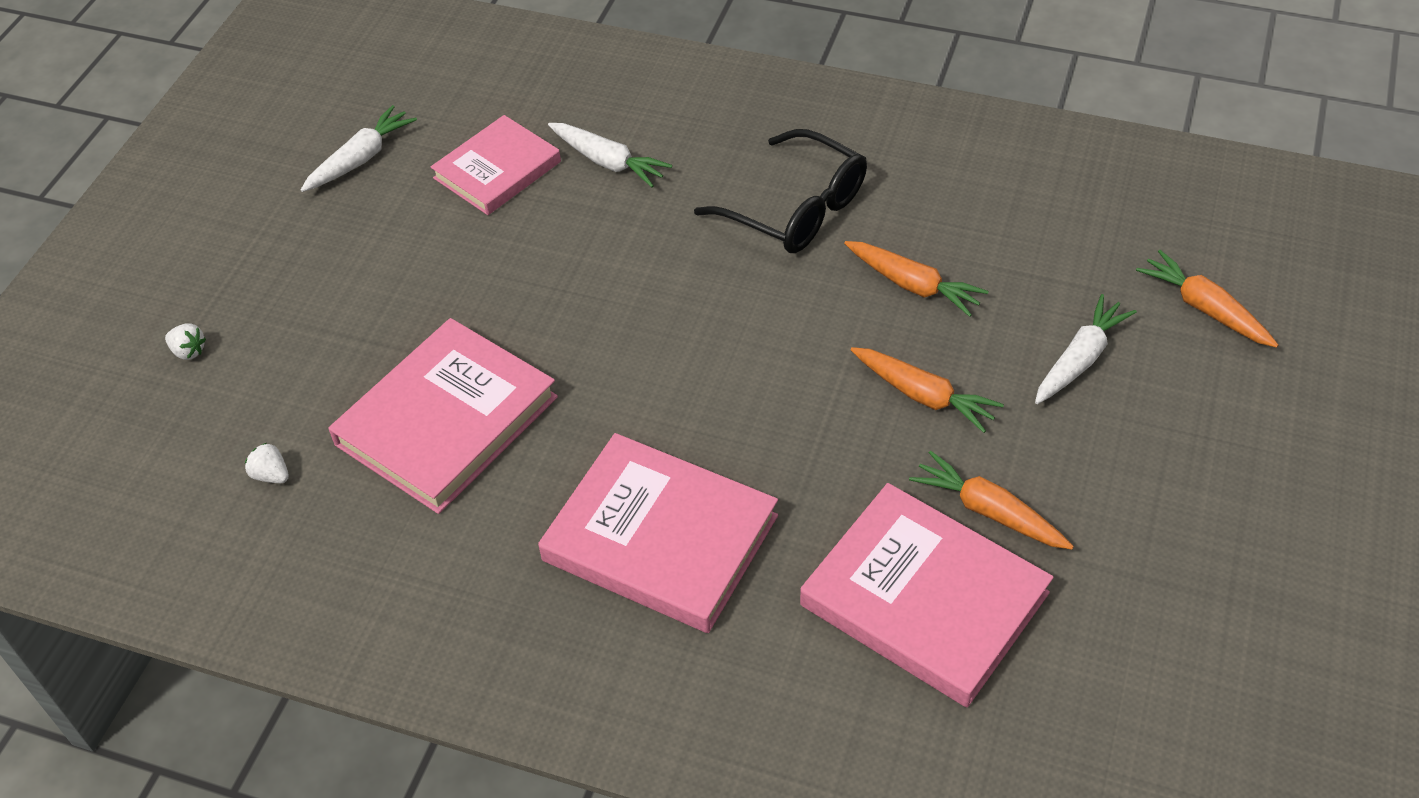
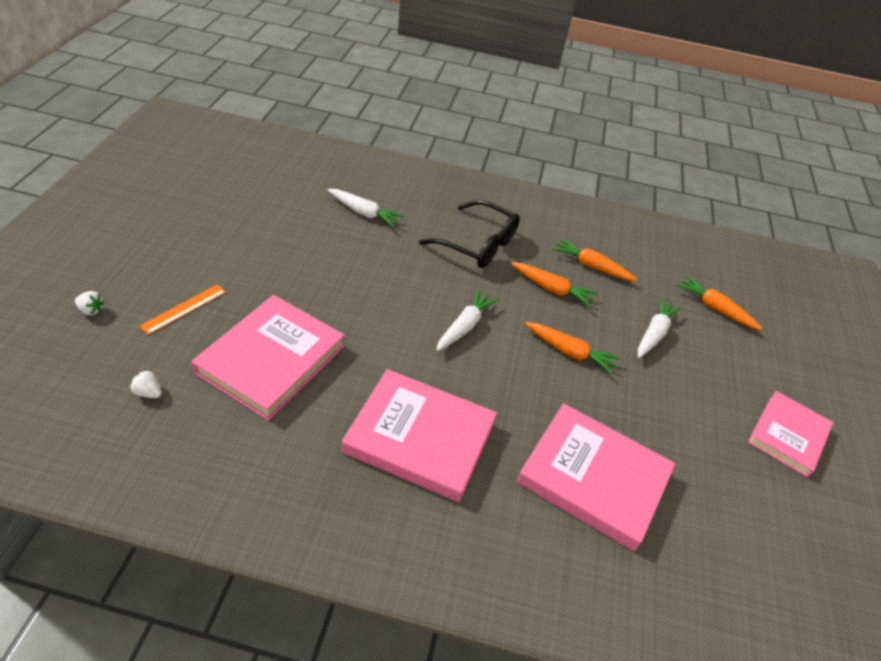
camera: 15 degrees left, 5 degrees down
(320, 343) = (184, 308): none -> orange ruler
(361, 159) = (210, 202): white carrot -> white carrot (465, 326)
(497, 170) = (297, 213): pink book -> pink book (788, 435)
(988, 511) = (621, 422): orange carrot -> orange carrot (591, 266)

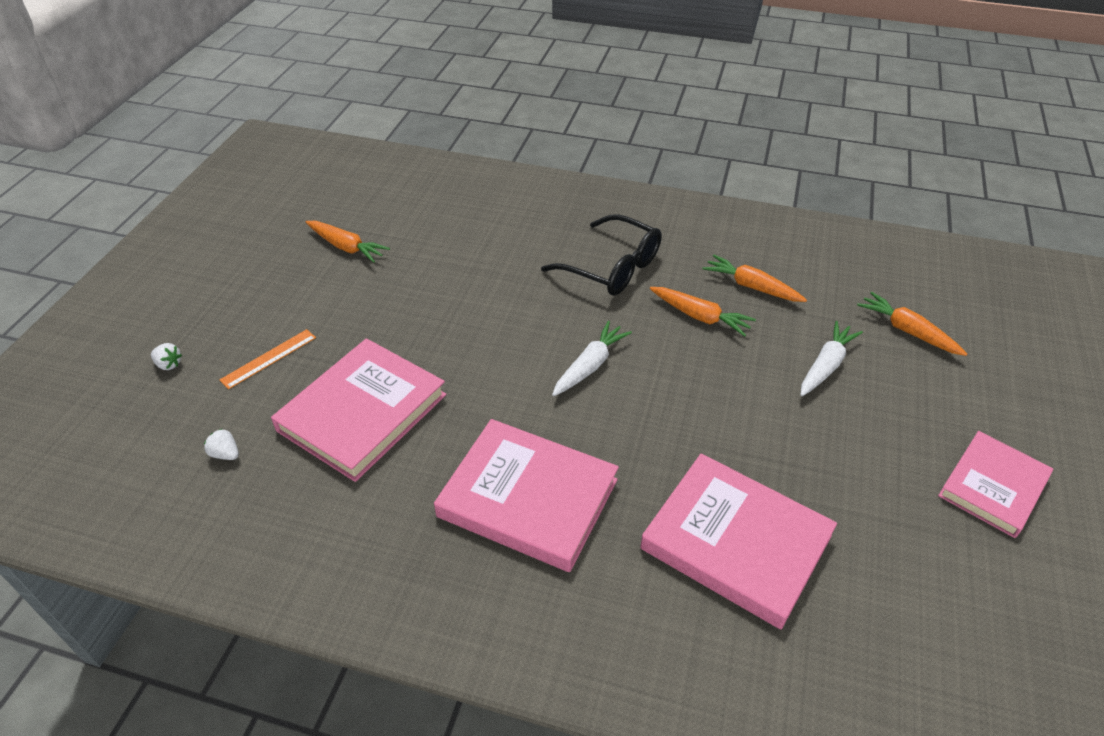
camera: 10 degrees right, 0 degrees up
(364, 213) = (479, 238): white carrot -> none
(569, 352) = (717, 392): orange carrot -> orange carrot (346, 247)

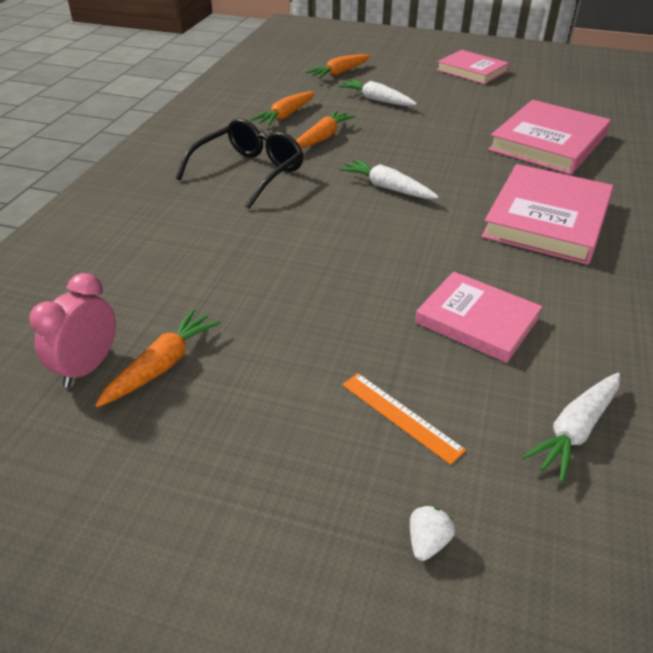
camera: 90 degrees left, 5 degrees down
(225, 454) = (574, 430): white strawberry -> white carrot
(352, 218) = (87, 367): none -> pink clock
(362, 412) = (476, 320): pink book -> pink book, size x0.65

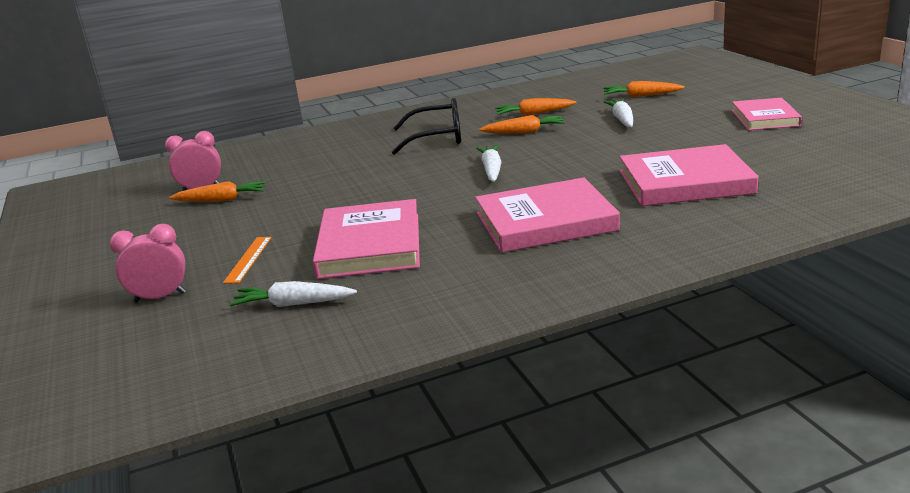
camera: 55 degrees right, 15 degrees down
(427, 542) = (160, 297): white strawberry -> pink clock
(476, 320) = (369, 245): pink book -> pink book, size x1.54

